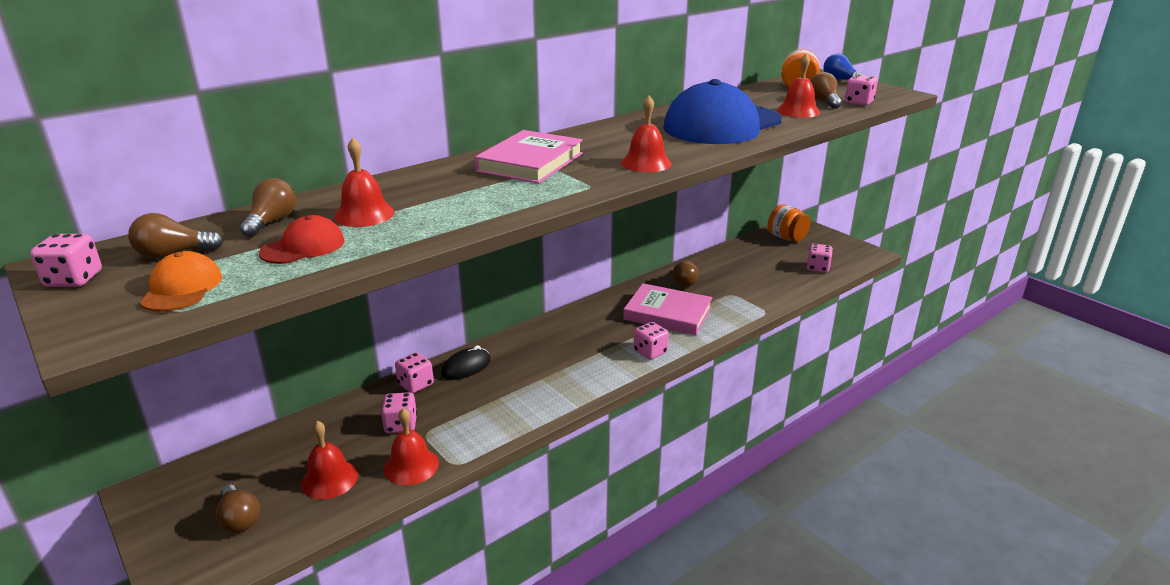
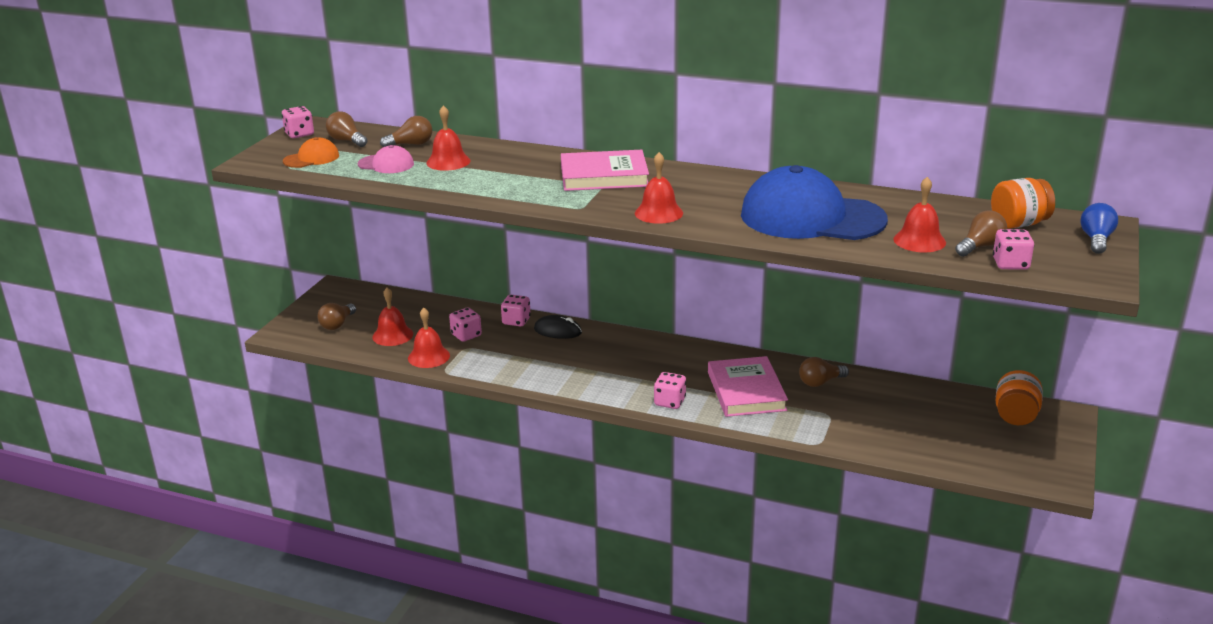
camera: 60 degrees right, 0 degrees up
(303, 247) = (386, 164): red cap -> pink cap
(817, 268) = (965, 453): pink dice -> none

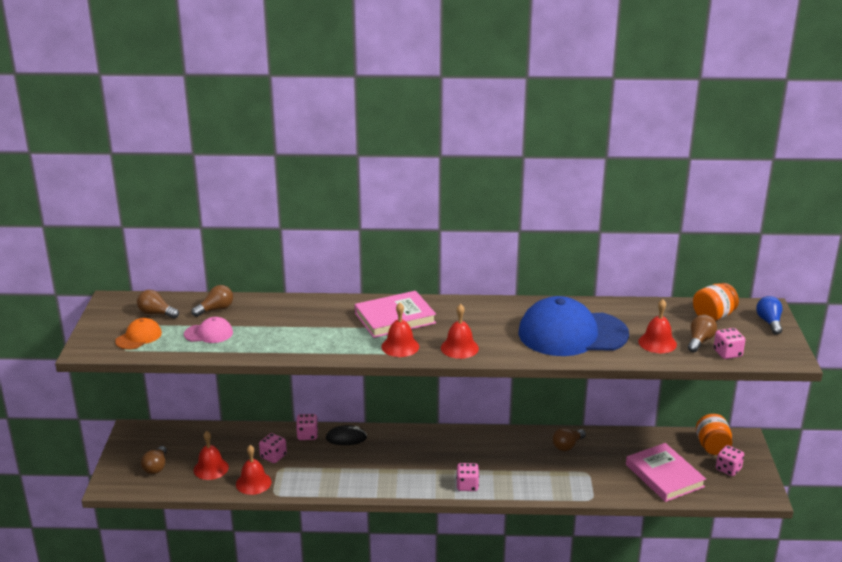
camera: 20 degrees left, 0 degrees up
(299, 134) = (109, 312): pink dice -> pink dice (728, 469)
(448, 162) = (259, 323): red bell -> red bell (400, 346)
(746, 391) = (518, 464): pink book -> pink book (664, 475)

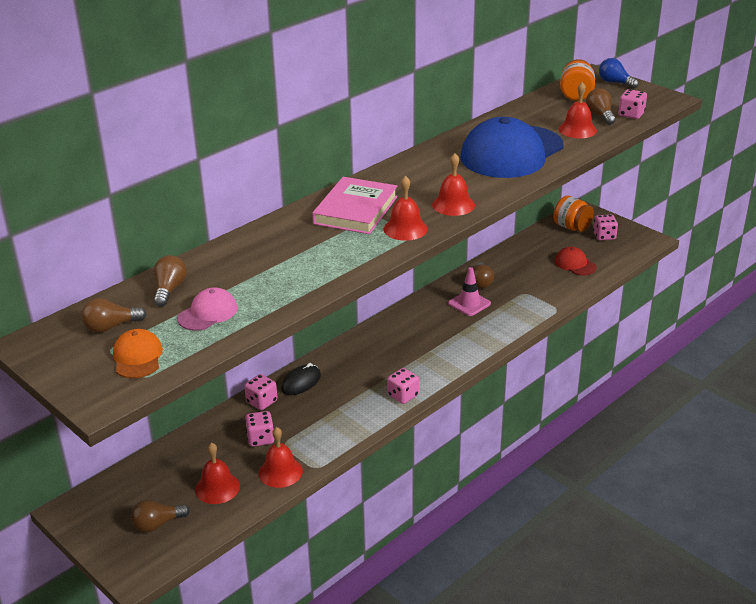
camera: 45 degrees left, 5 degrees up
(156, 467) = (157, 524): brown light bulb -> brown light bulb turned 105 degrees clockwise
(467, 485) = (459, 356): pink dice -> pink dice (403, 395)
(534, 455) = (469, 303): none -> pink traffic cone
(664, 475) = (575, 264): pink book -> red cap

